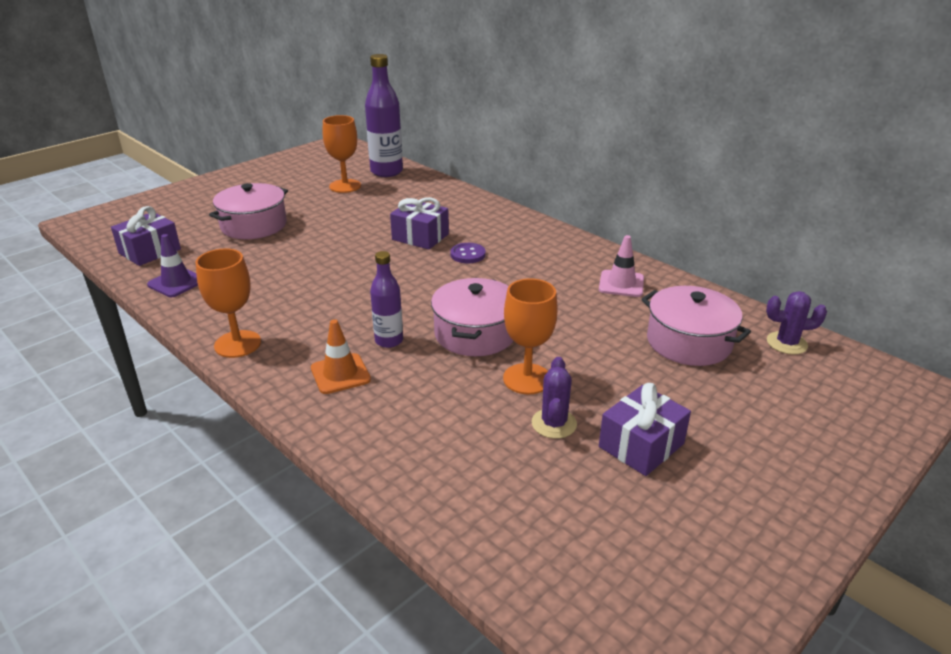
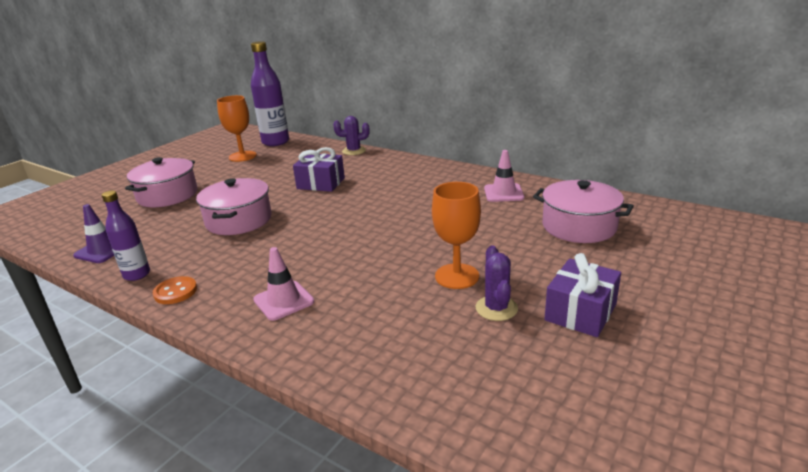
camera: 10 degrees left, 5 degrees down
(150, 251) = (71, 229): purple gift -> none
(237, 344) = (175, 292): orange goblet -> orange button
(340, 374) = (283, 301): orange traffic cone -> pink traffic cone
(389, 341) = (320, 266): purple bottle -> purple bottle (137, 274)
(468, 254) = (366, 190): purple button -> none
(475, 333) = (396, 248): pink pot -> pink pot (239, 220)
(786, 343) = (656, 215): purple cactus -> purple cactus (354, 151)

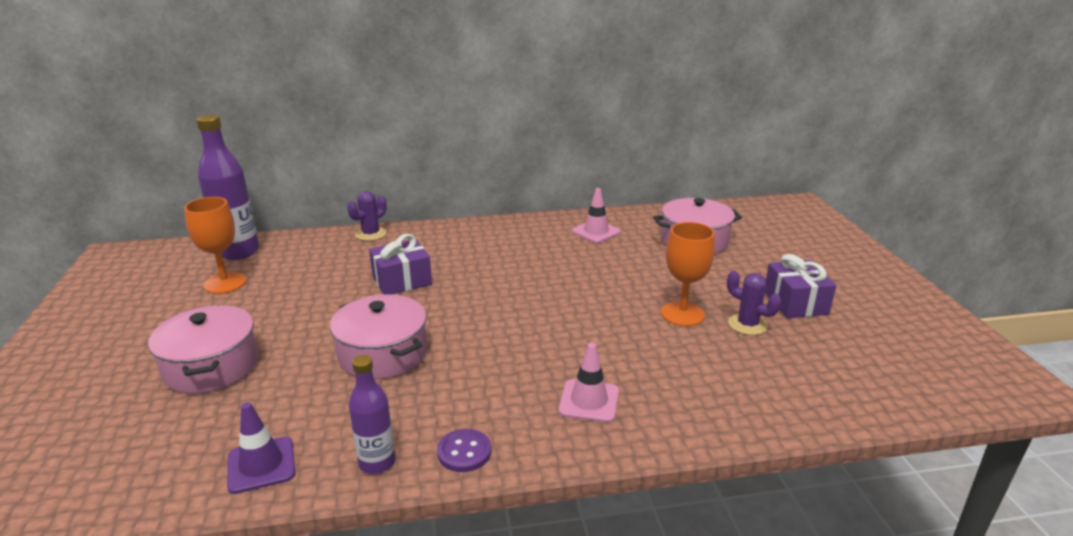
camera: 45 degrees left, 0 degrees up
(175, 292) = (464, 452): orange button -> purple button

